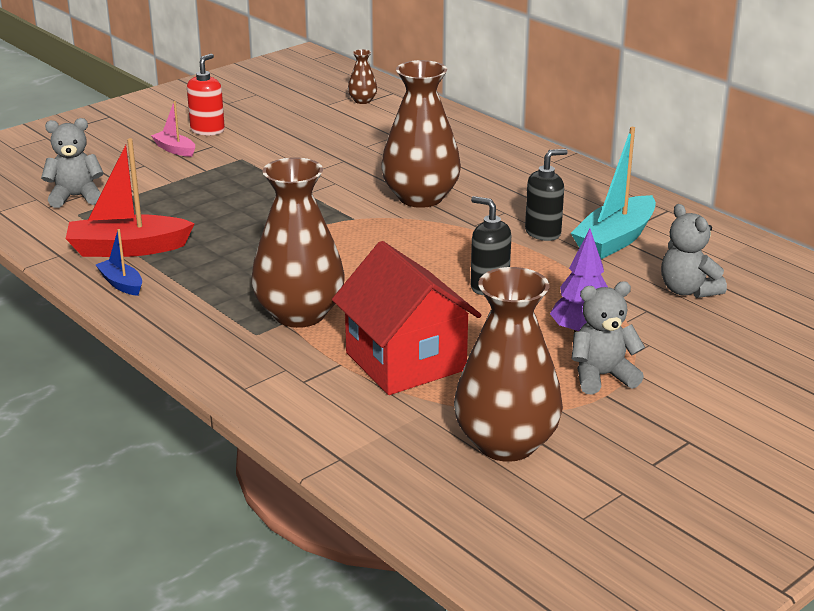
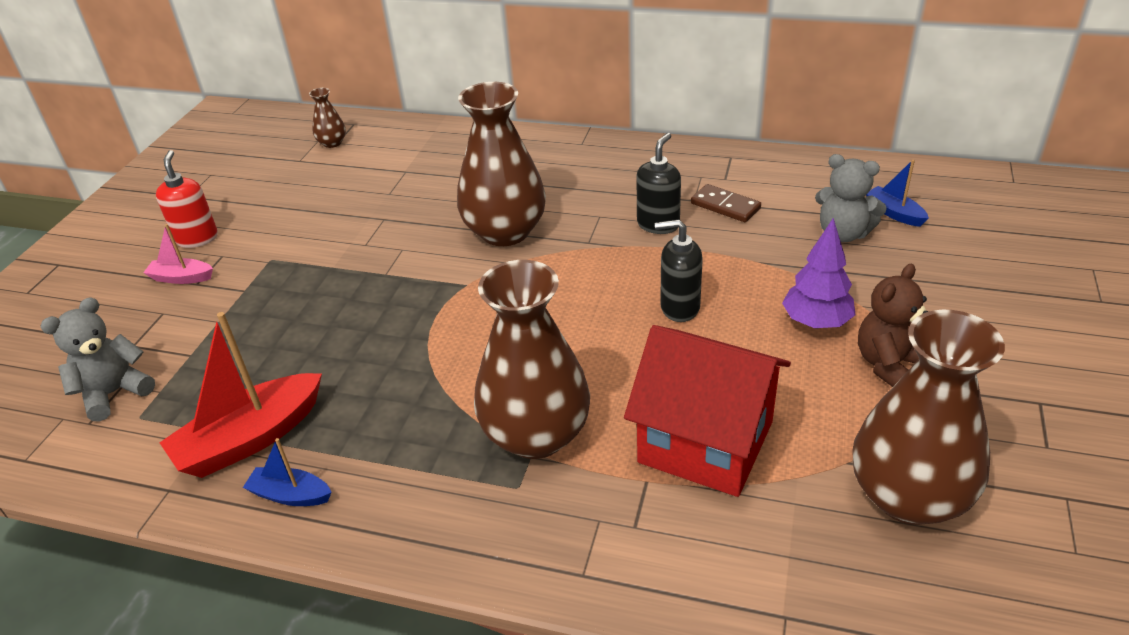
camera: 30 degrees left, 10 degrees up
(602, 376) = (890, 365): grey teddy bear -> brown teddy bear
(615, 240) = (725, 206): turquoise boat -> brown domino
(754, 293) = (894, 213): none -> blue boat

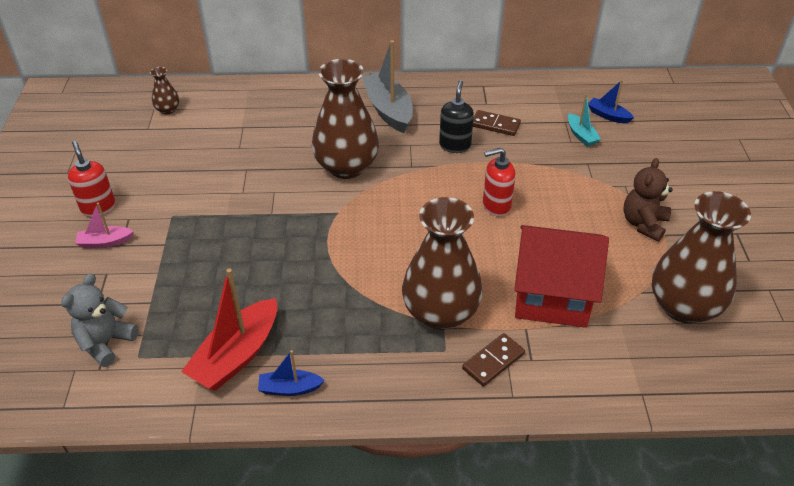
camera: 20 degrees left, 5 degrees up
(578, 517) = (493, 361): none -> brown domino
(592, 172) = (388, 110): none -> grey boat
(679, 308) = (496, 206): black soap dispenser -> red soap dispenser
(816, 322) = (588, 202): purple tree -> none
(843, 234) = (581, 135): grey teddy bear -> turquoise boat

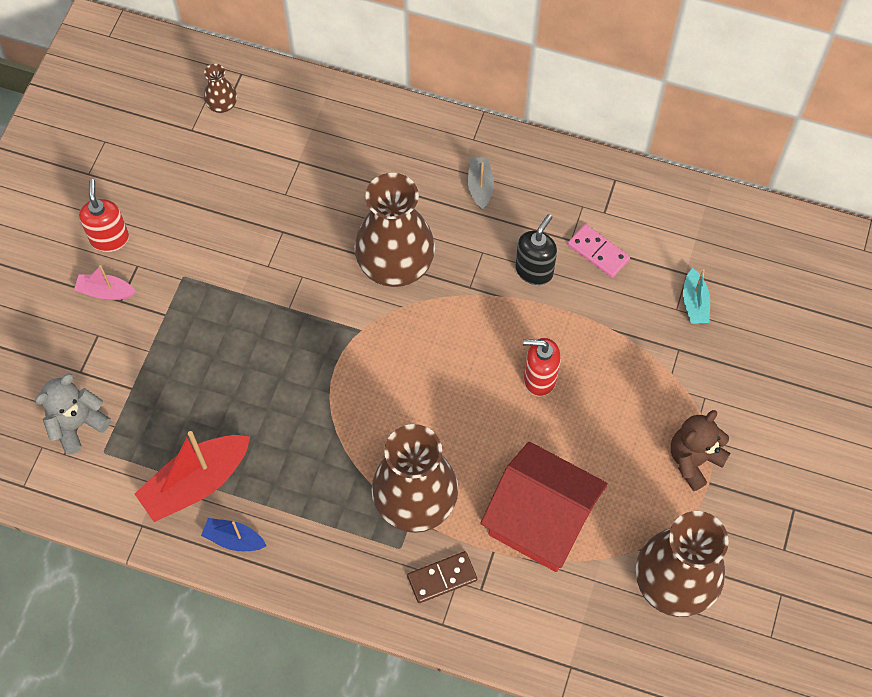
camera: 20 degrees right, 20 degrees up
(388, 110) = (480, 186): grey boat -> grey boat, size x0.52
(495, 125) = (598, 252): brown domino -> pink domino
(608, 115) = (745, 281): blue boat -> none

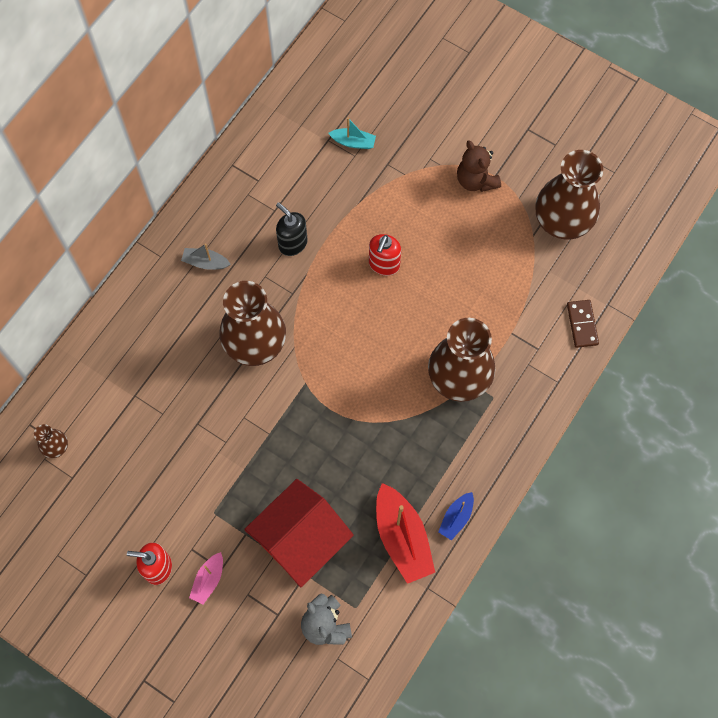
camera: 75 degrees left, 5 degrees up
(442, 578) = (523, 373): brown domino -> brown domino (582, 324)
(540, 521) = (496, 294): red house -> red house (301, 541)
(598, 252) = (291, 194): pink domino -> none

